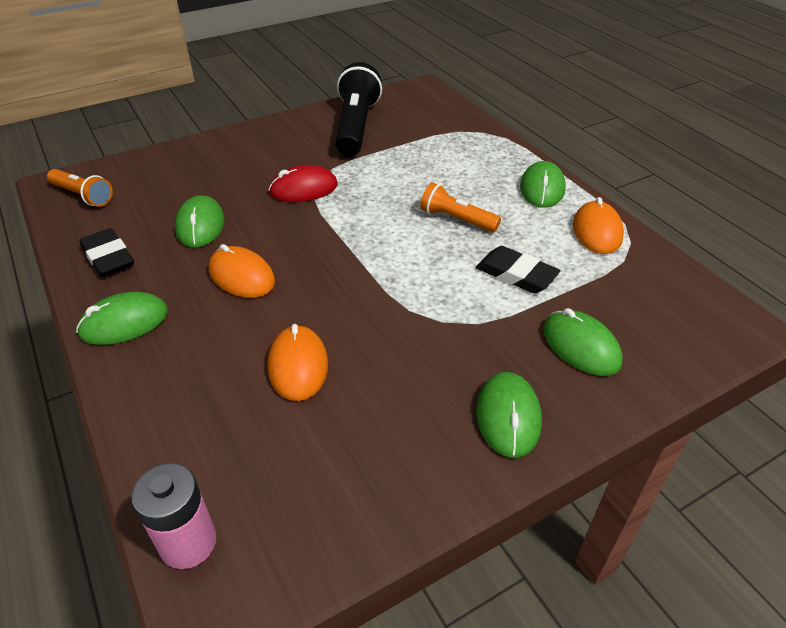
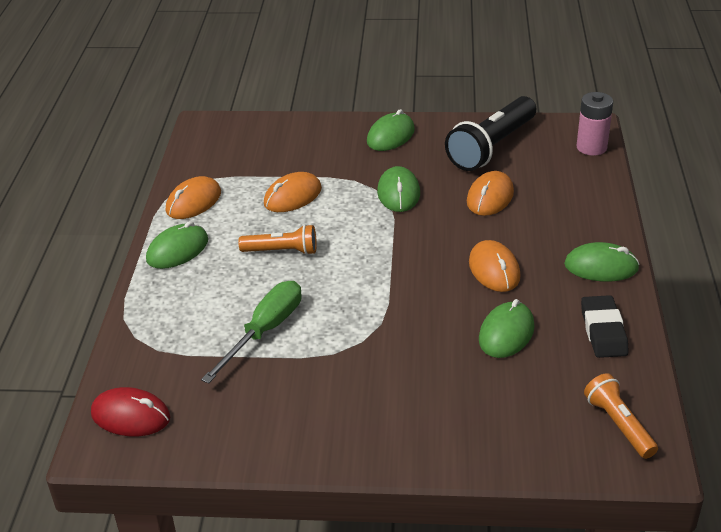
camera: 145 degrees left, 5 degrees down
(303, 189) = (383, 337): red mouse -> red mouse (131, 416)
(356, 127) = (253, 405): black flashlight -> black flashlight (492, 147)
(397, 162) = (264, 331): none -> green screwdriver
(457, 219) = (282, 251): orange flashlight -> orange flashlight turned 60 degrees counterclockwise
(516, 274) = (292, 196): black eraser -> orange mouse
(581, 346) = (309, 148): green mouse -> green mouse (398, 193)

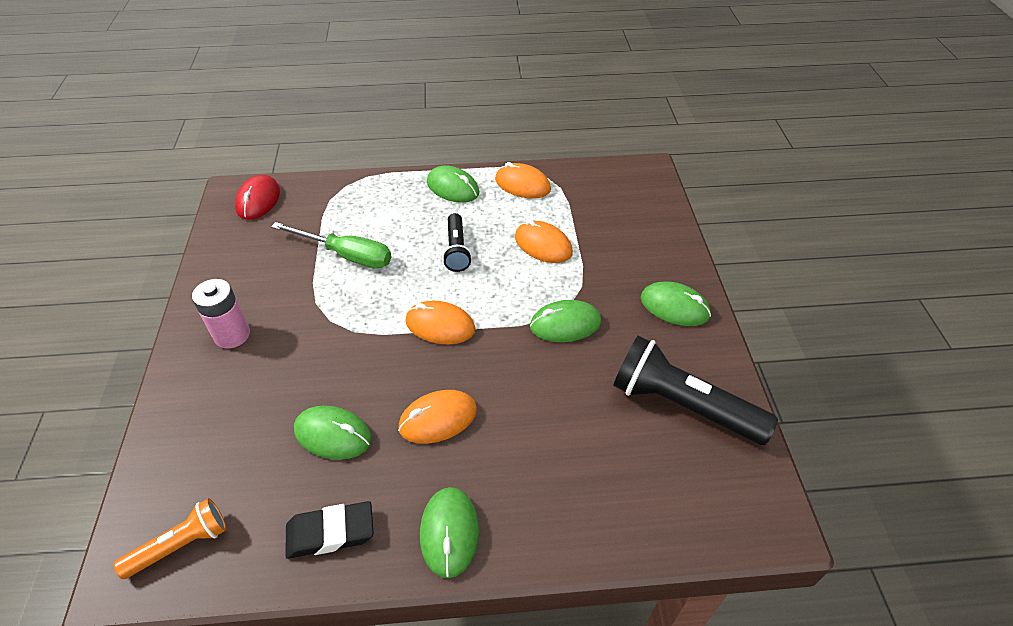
camera: 80 degrees right, 10 degrees up
(282, 251) = (456, 250): orange flashlight -> black flashlight
(490, 197) = (574, 408): orange mouse -> orange mouse (440, 325)
(591, 147) = (719, 525): pink battery -> pink battery (232, 335)

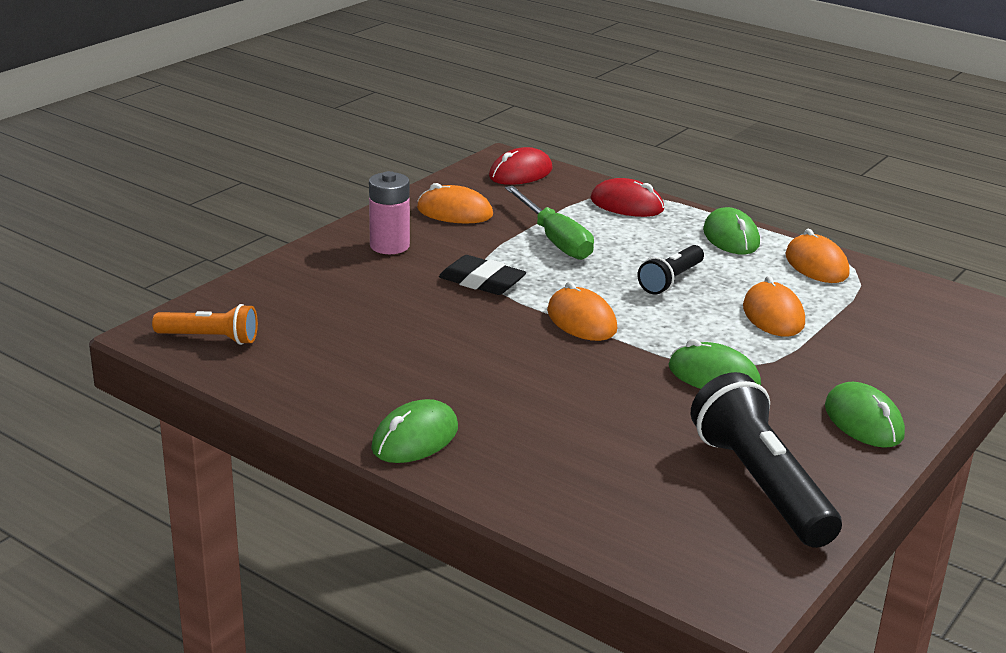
camera: 40 degrees right, 20 degrees down
(330, 533) = (322, 388): black eraser -> black eraser (482, 281)
(333, 435) = (395, 339): green mouse -> none
(361, 193) = (627, 205): none -> red mouse
(438, 419) = (497, 373): orange mouse -> orange mouse (454, 212)

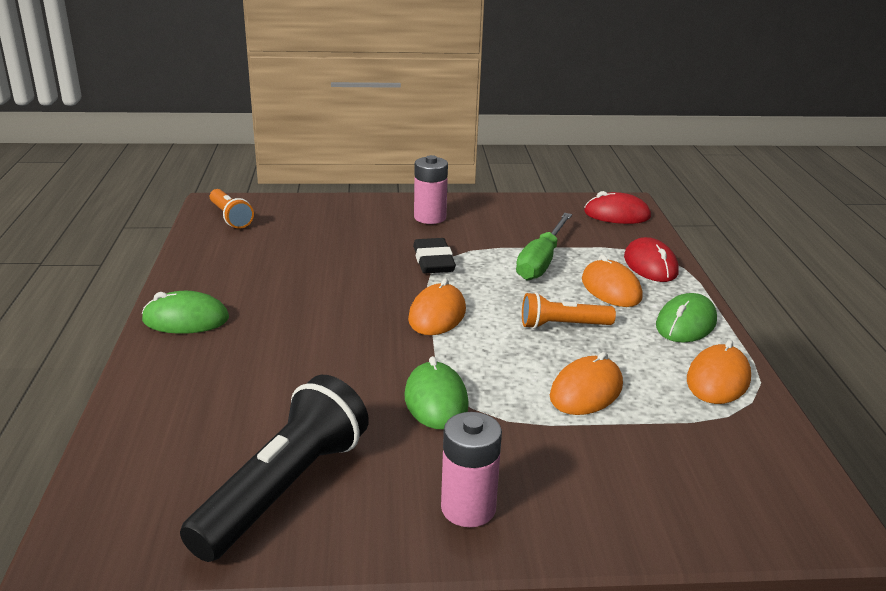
camera: 50 degrees right, 0 degrees up
(454, 212) = (515, 217): orange mouse -> orange mouse (611, 289)
(671, 280) = (563, 325): black flashlight -> orange flashlight
(863, 421) = (468, 508): green mouse -> pink battery

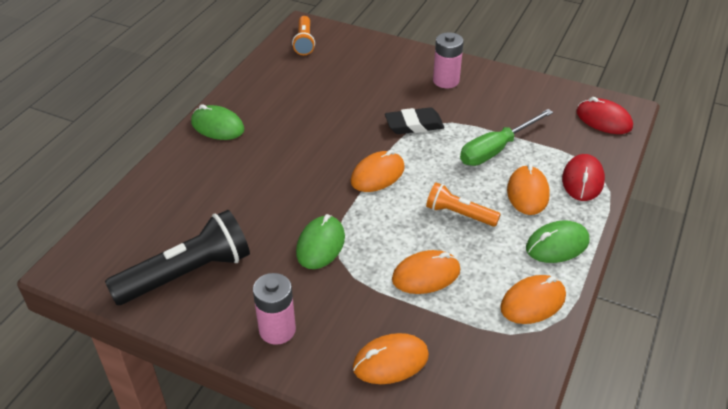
camera: 30 degrees right, 15 degrees up
(433, 261) = (414, 125): black eraser -> black eraser turned 60 degrees clockwise
(636, 489) = (390, 361): none -> orange mouse

